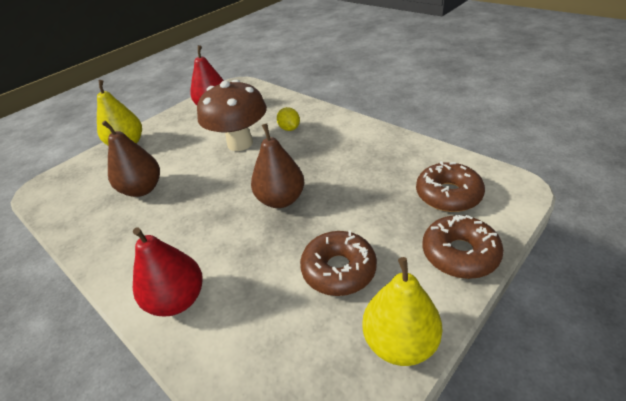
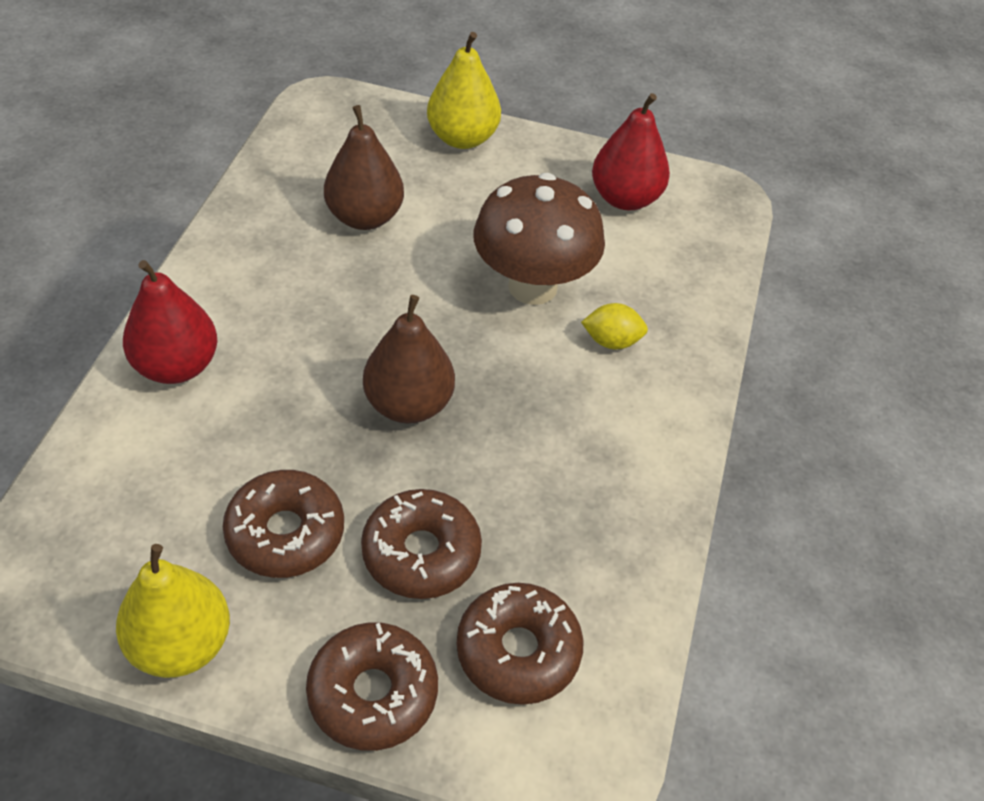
camera: 55 degrees right, 10 degrees up
(289, 128) = (611, 341): yellow lemon -> yellow lemon turned 60 degrees clockwise
(377, 215) = (421, 553): none -> brown donut

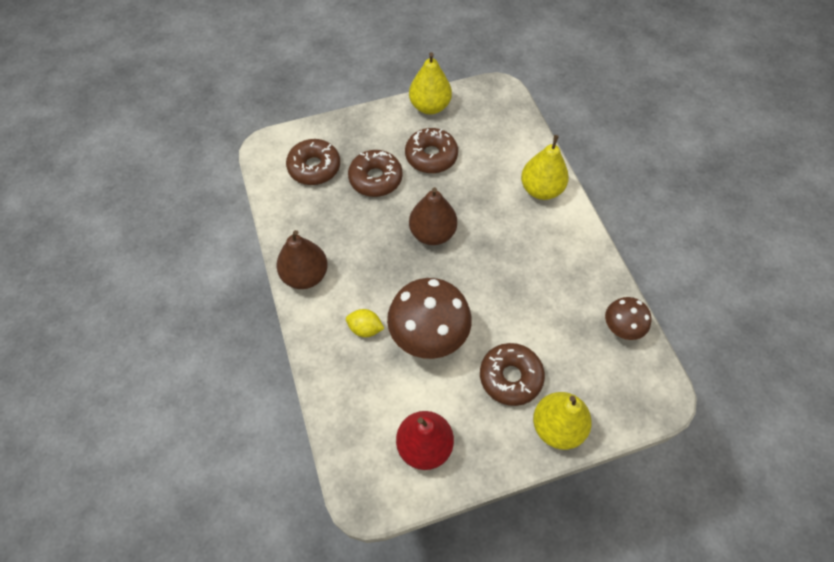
camera: 150 degrees right, 10 degrees up
(176, 366) = (541, 189): red pear -> yellow pear
(288, 167) = (621, 329): none -> brown mushroom
(365, 217) = (549, 323): brown pear -> brown pear (305, 275)
(373, 693) = (354, 128): brown donut -> brown donut (510, 377)
(611, 341) = (365, 328): yellow lemon -> yellow lemon turned 45 degrees clockwise

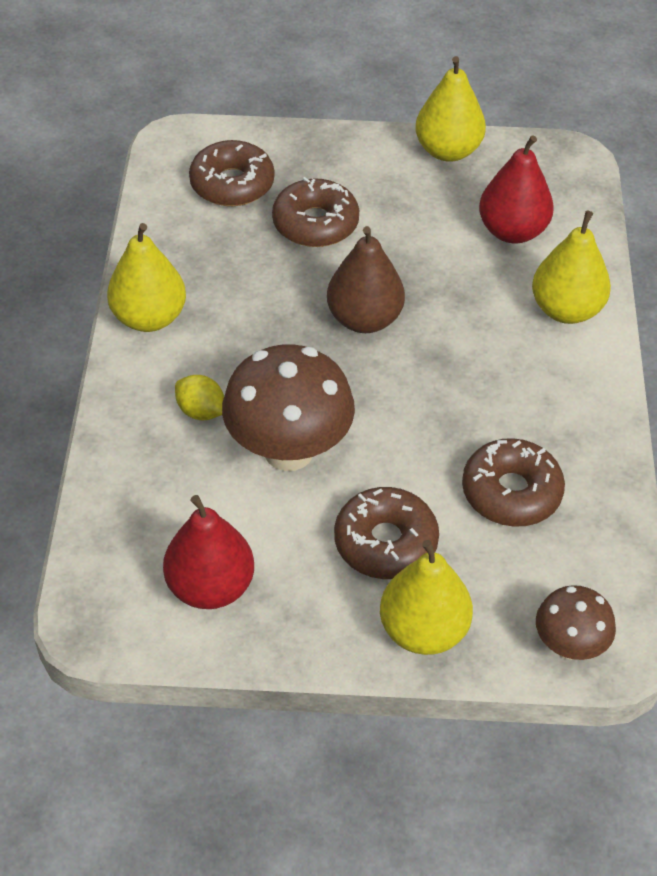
camera: 20 degrees right, 10 degrees down
(305, 275) = (149, 318): brown pear -> yellow pear
(431, 156) = (415, 217): brown donut -> brown donut (511, 492)
(489, 148) = (512, 231): none -> red pear
(621, 329) = (595, 535): brown mushroom -> brown mushroom (569, 646)

